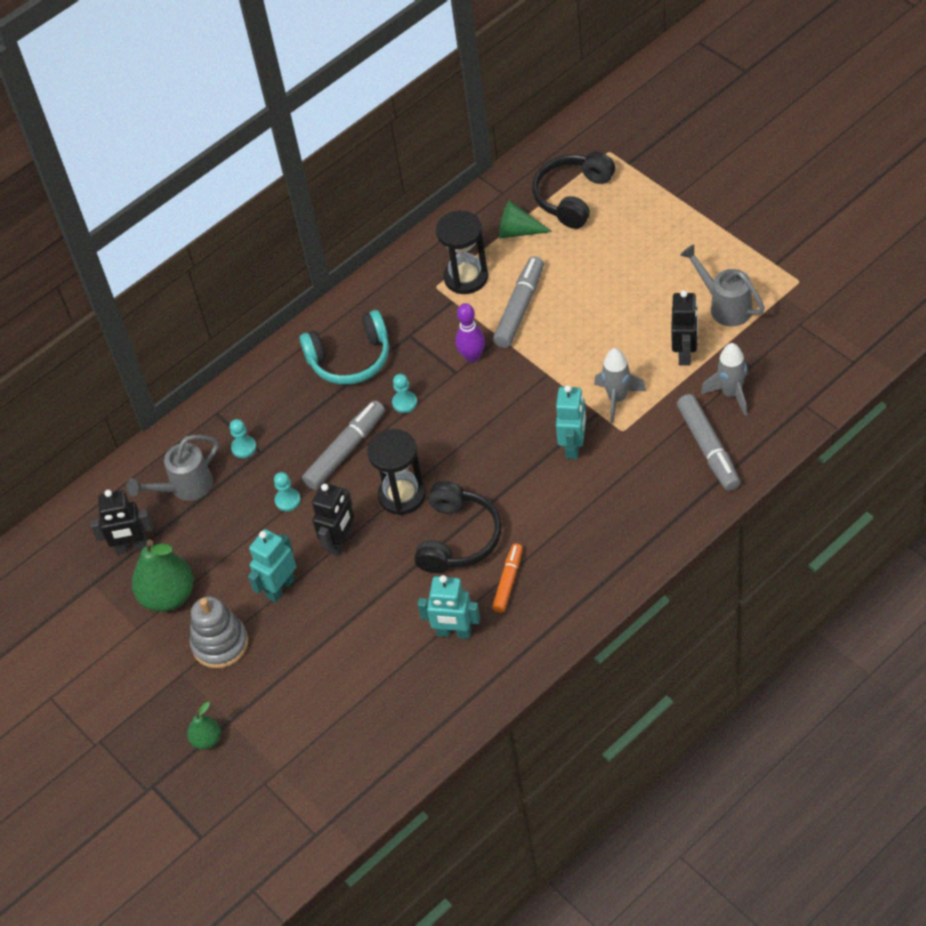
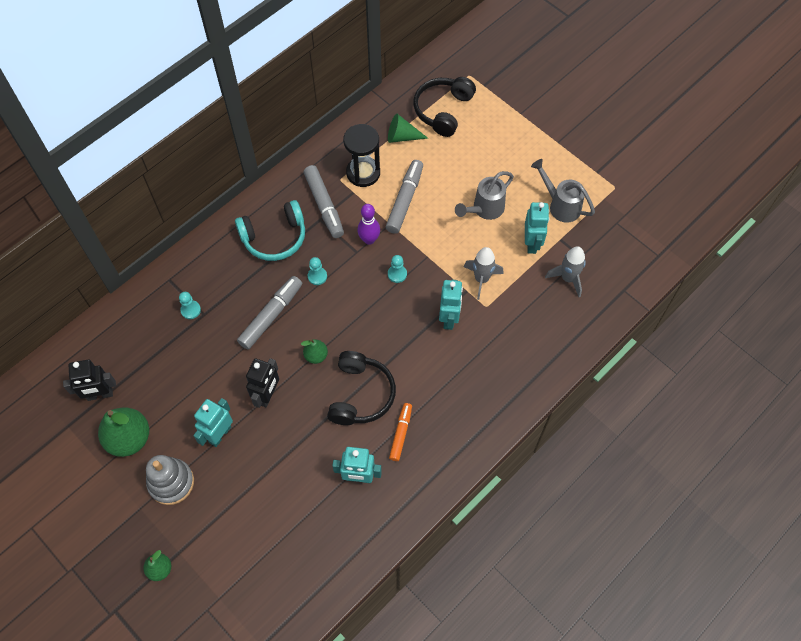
camera: 10 degrees left, 10 degrees up
(185, 488) = (143, 343): grey watering can -> grey watering can (484, 209)
(288, 500) = (225, 357): turquoise pawn -> turquoise pawn (397, 274)
(402, 495) = (316, 356): black hourglass -> green pear
(685, 353) = (532, 243): black robot -> turquoise robot
(708, 448) = (552, 324): grey marker -> grey marker (324, 205)

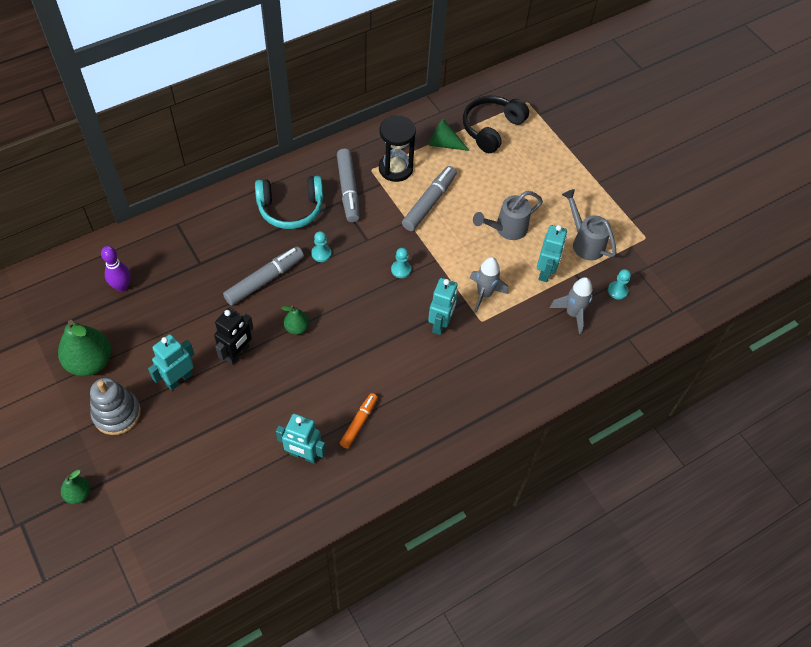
camera: 10 degrees right, 5 degrees down
(100, 395) = (76, 314): black robot -> none
(190, 310) = (188, 256): turquoise pawn -> turquoise pawn (617, 291)
(360, 394) = (330, 375): black headphones -> none
(369, 239) = (383, 231): purple bowling pin -> purple bowling pin (122, 286)

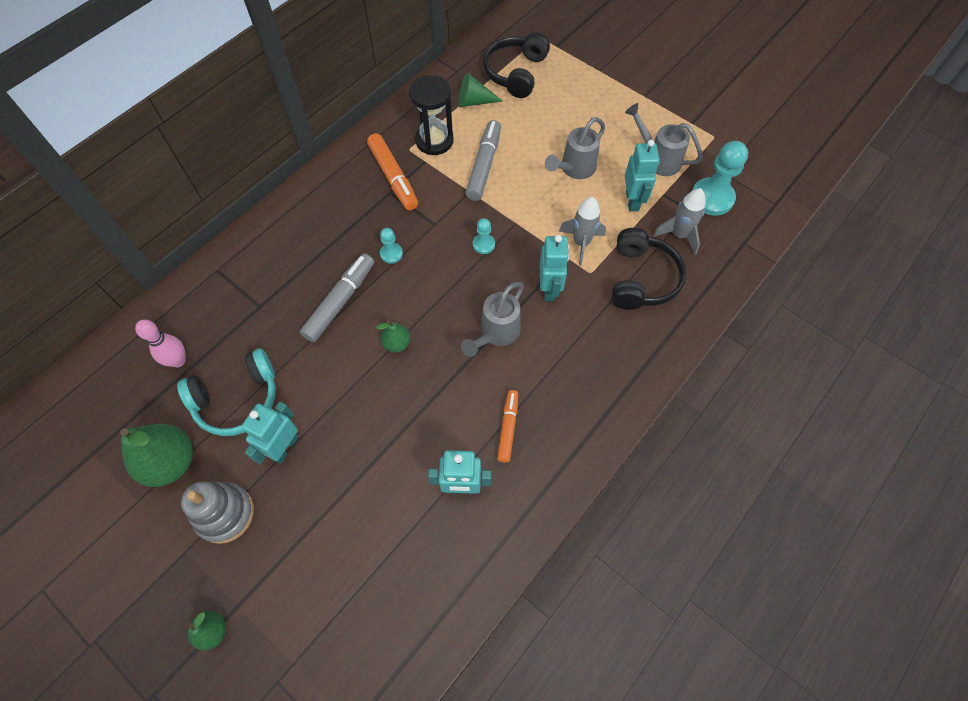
camera: 15 degrees left, 5 degrees up
(122, 286) = (178, 361): purple bowling pin -> pink bowling pin
(237, 354) = (341, 395): black robot -> none
(290, 208) = (339, 215): turquoise headphones -> turquoise headphones (237, 399)
(348, 190) = (393, 177): grey marker -> orange marker
(380, 346) = (496, 334): none -> grey watering can
(523, 340) = (642, 279): none -> black headphones
(617, 291) = (712, 198): turquoise pawn -> turquoise pawn, size x1.97

